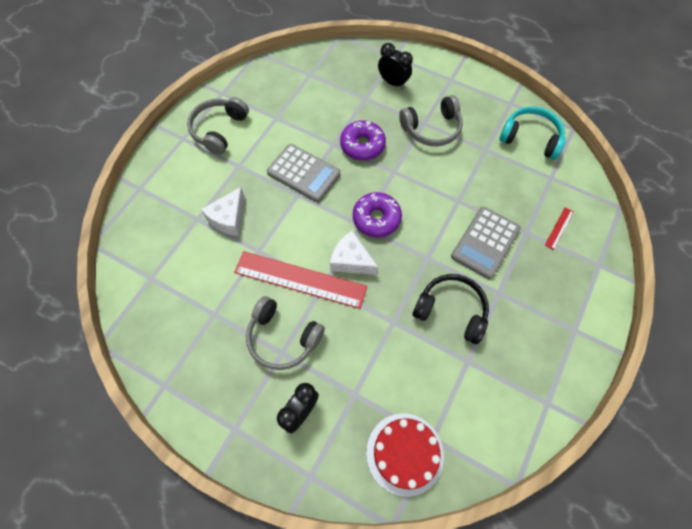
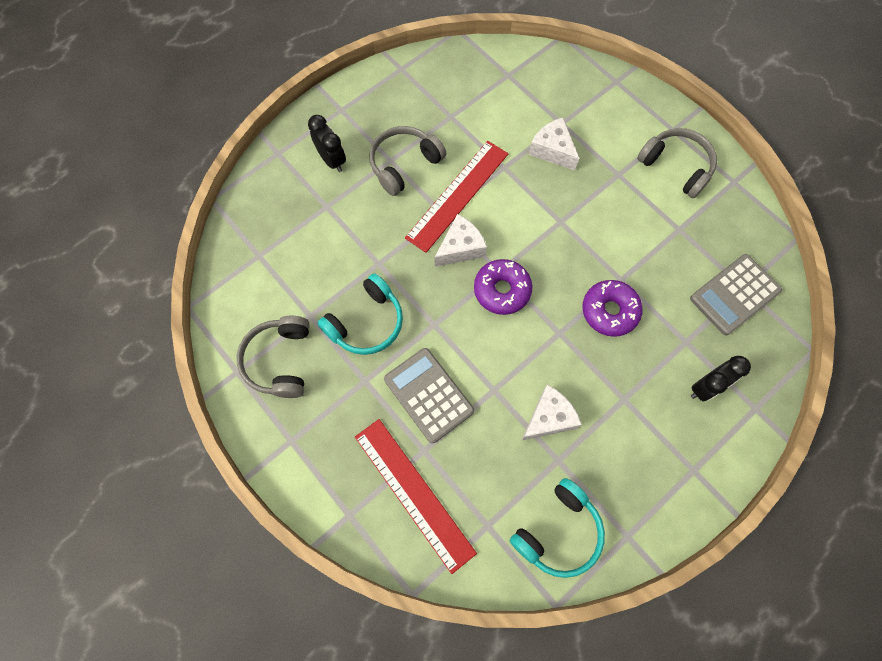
camera: 110 degrees right, 5 degrees up
(303, 173) = (587, 235): grey calculator -> grey calculator (734, 294)
(404, 453) = (259, 228): red cake -> none
(432, 129) = (611, 405): grey headphones -> grey headphones (279, 360)
(451, 310) = (366, 323): black headphones -> turquoise headphones
(460, 162) = (549, 418): none -> white cheese
(559, 228) = (414, 493): red ruler -> red ruler, size x2.46

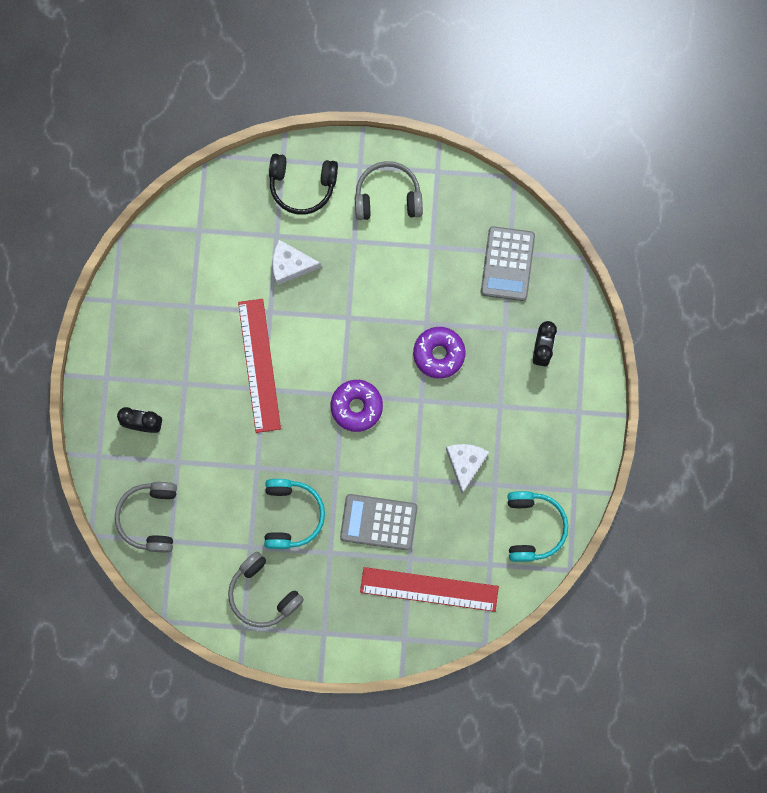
camera: 45 degrees left, 10 degrees up
(404, 164) = (198, 377): grey headphones -> grey headphones (150, 517)
(460, 248) = (300, 402): white cheese -> none
(615, 107) = (302, 186): none -> black headphones

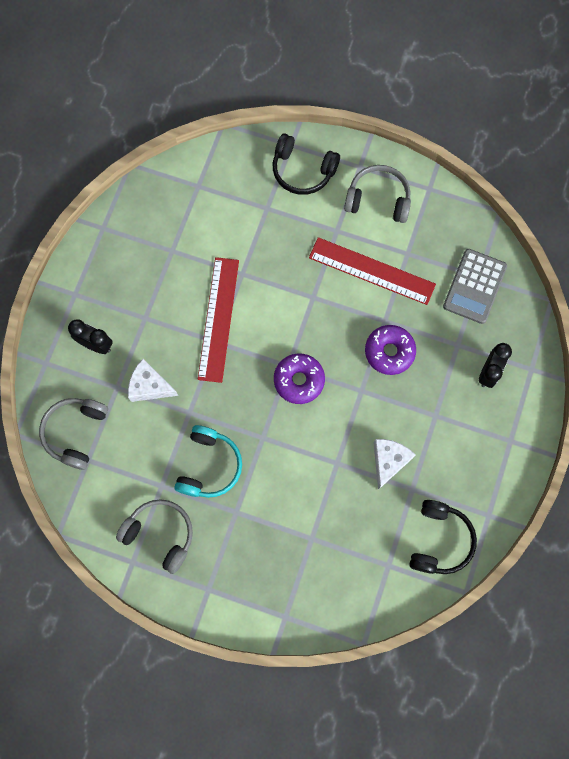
camera: 15 degrees right, 5 degrees down
(262, 594) = (160, 534): grey headphones -> grey headphones turned 150 degrees clockwise
(290, 265) = (272, 237): white cheese -> white cheese (149, 386)
(378, 522) = (291, 495): grey calculator -> none
(429, 589) = (322, 574): red ruler -> red ruler (372, 271)
(533, 527) = (440, 540): turquoise headphones -> black headphones

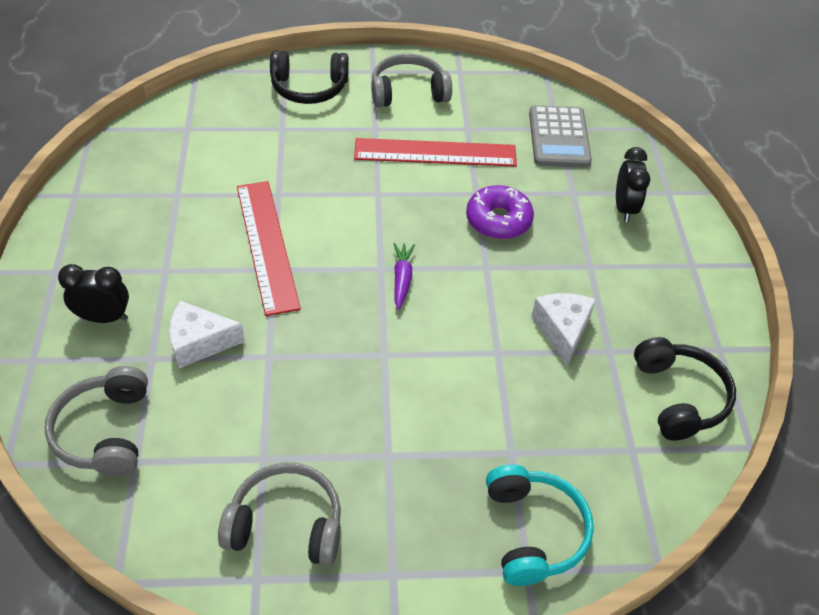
camera: 25 degrees left, 25 degrees down
(209, 466) = (324, 410): turquoise headphones -> turquoise headphones (534, 531)
(299, 380) = (402, 279): purple donut -> purple carrot

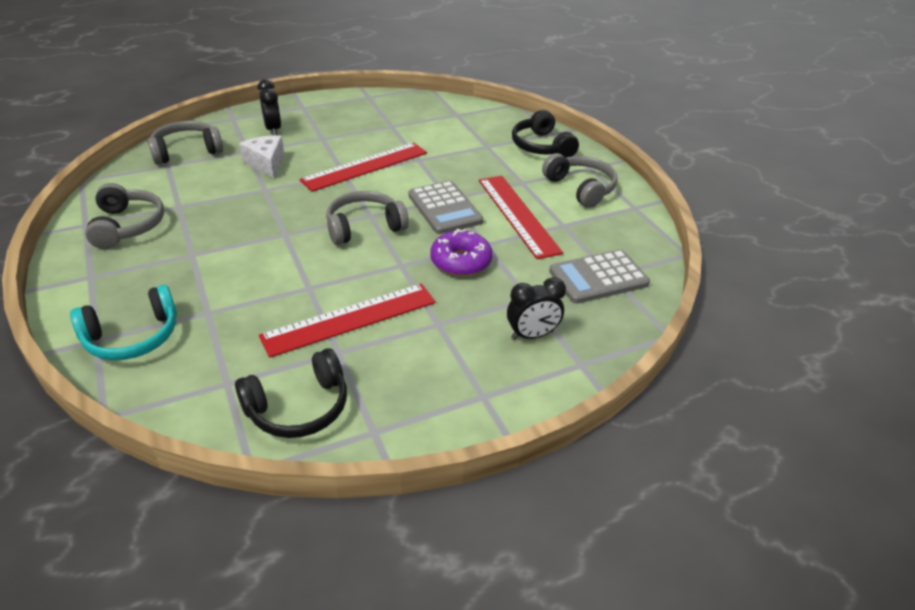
camera: 70 degrees right, 10 degrees down
(396, 203) = (444, 208): none -> grey calculator
(402, 279) = (364, 227): purple carrot -> grey headphones
(562, 330) = (350, 319): white cheese -> red ruler

